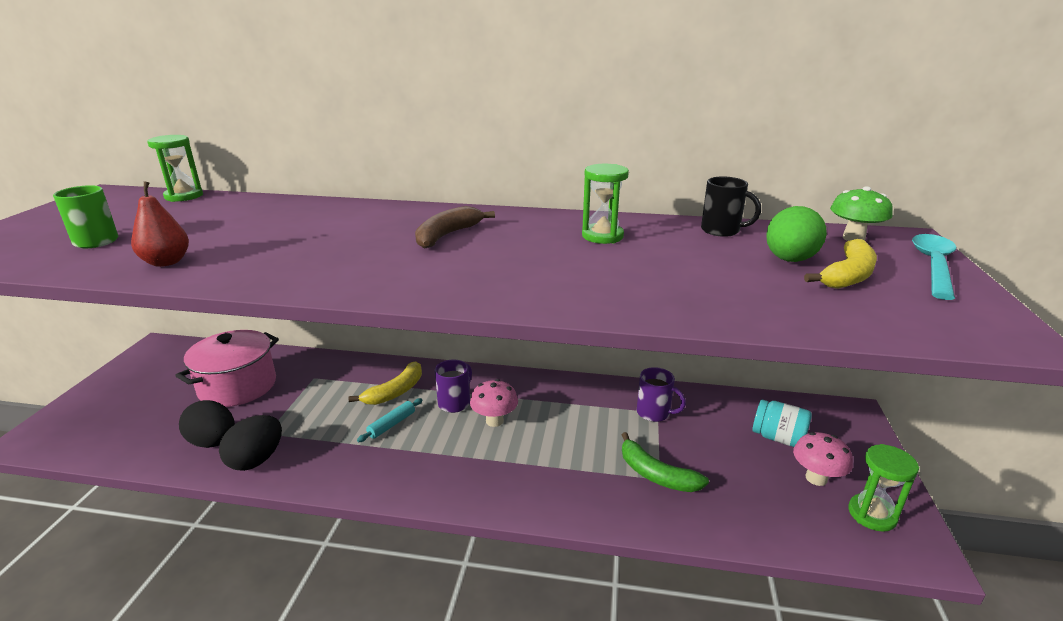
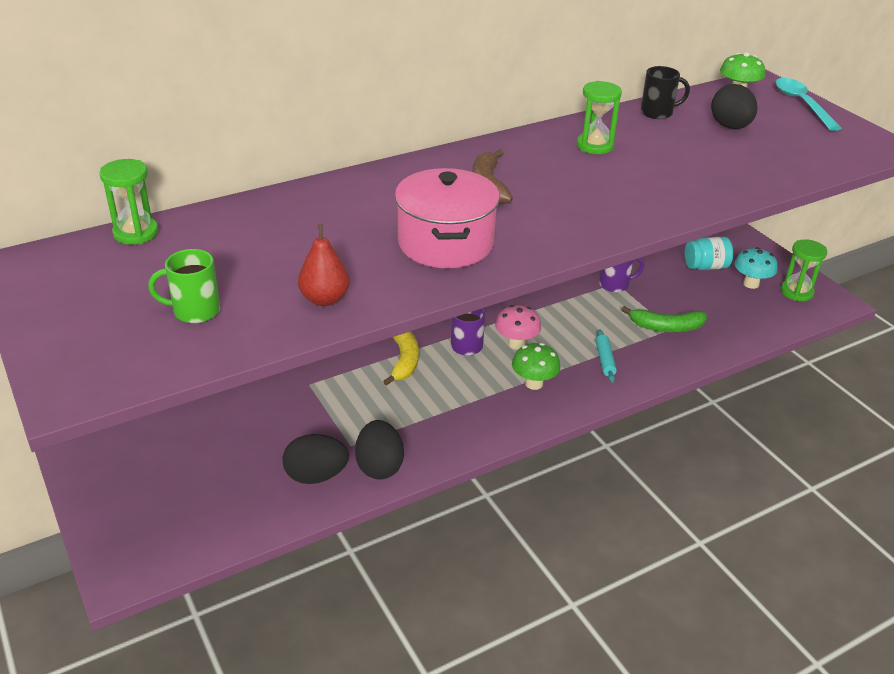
camera: 40 degrees left, 10 degrees up
(238, 386) = (248, 426): pink pot -> pink pot (445, 243)
(392, 424) = (443, 385): turquoise rolling pin -> turquoise rolling pin (605, 360)
(460, 460) = (534, 383): none -> green mushroom
(789, 260) = (730, 127): green egg -> black egg
(816, 478) = (751, 284): pink mushroom -> turquoise mushroom
(847, 276) = (773, 129): yellow banana -> none

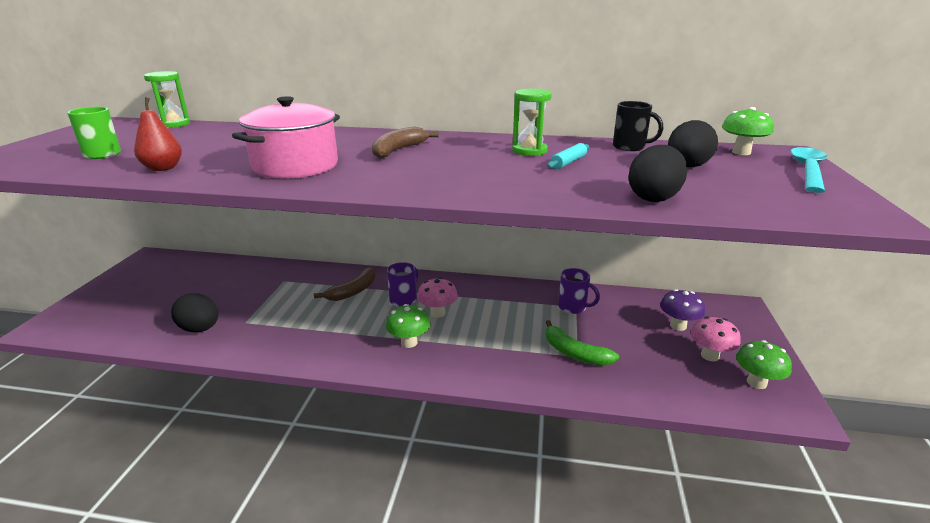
camera: 40 degrees right, 10 degrees down
(379, 466) = (237, 342): black egg -> black egg (653, 198)
(403, 360) = (353, 291): yellow banana -> brown banana
(605, 360) = (486, 352): turquoise rolling pin -> turquoise rolling pin (568, 162)
(705, 266) = (678, 326): turquoise jar -> purple mushroom
(751, 284) = (709, 356): turquoise mushroom -> pink mushroom
(796, 292) = (756, 382): green hourglass -> green mushroom

